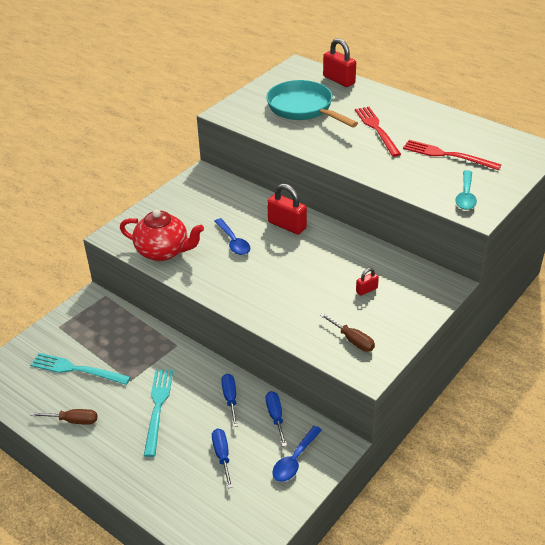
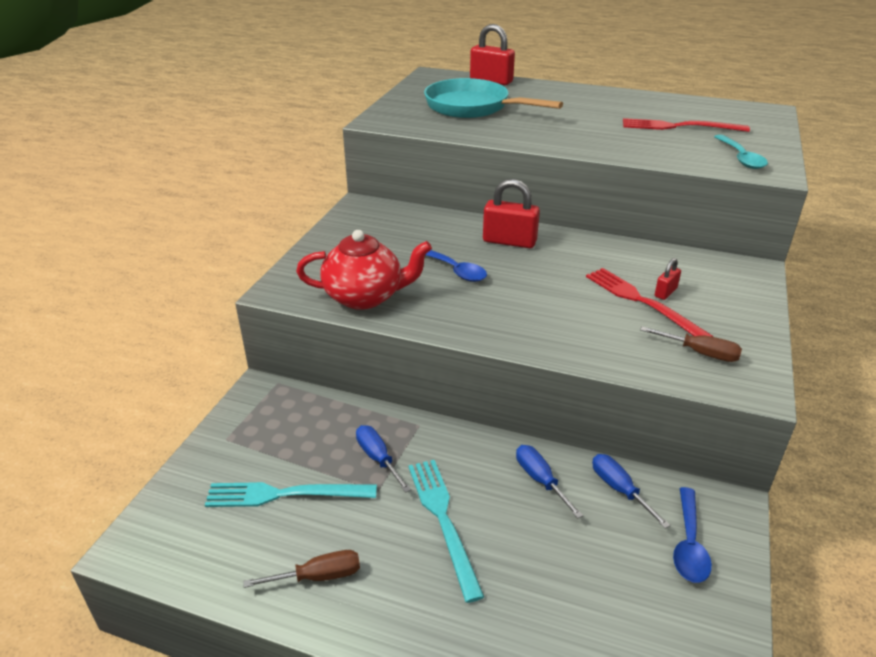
camera: 20 degrees left, 5 degrees down
(222, 456) = (584, 567): blue screwdriver -> blue screwdriver (378, 458)
(377, 129) = (576, 115): red fork -> red fork (642, 302)

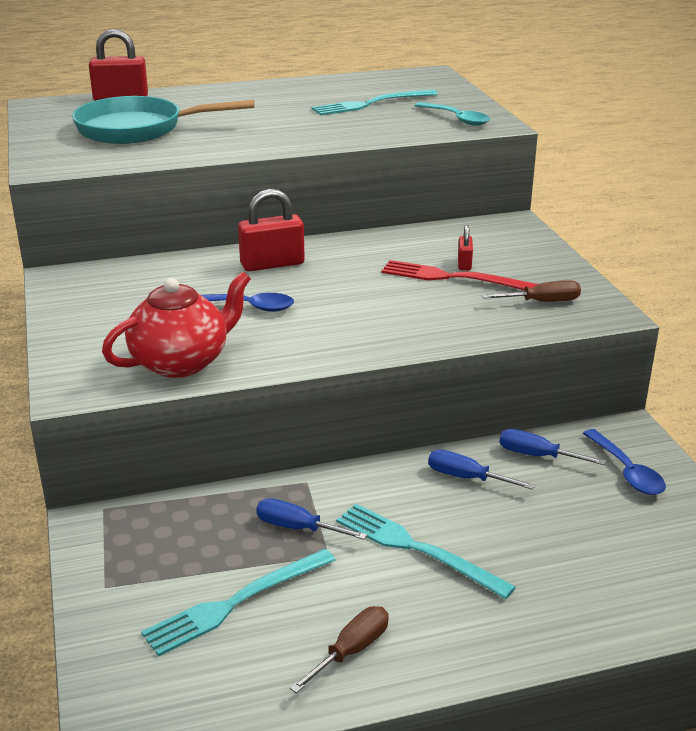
camera: 35 degrees left, 5 degrees down
(679, 126) = (371, 104): red fork -> turquoise fork

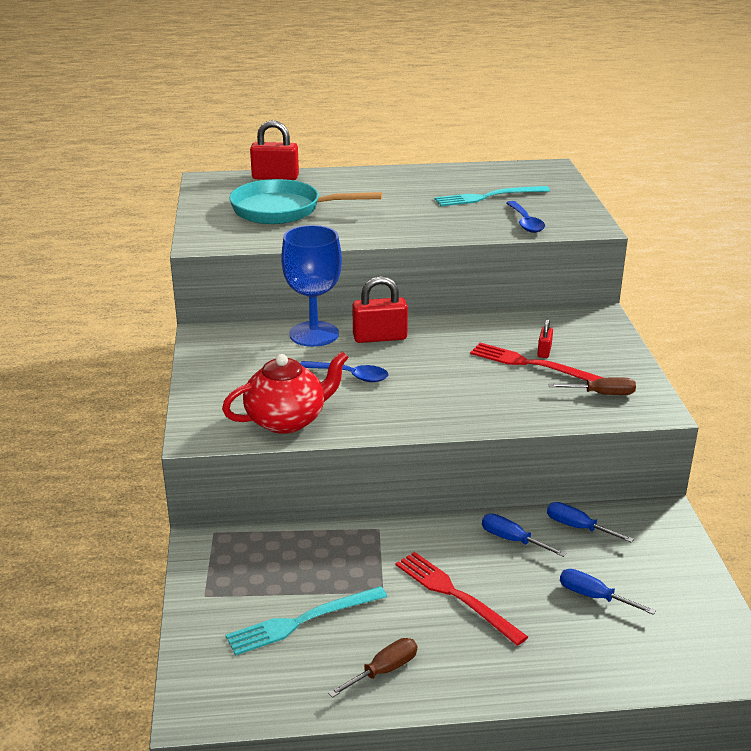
camera: 10 degrees right, 0 degrees up
(193, 266) = (314, 334): none -> blue goblet
(297, 528) = (363, 566): blue screwdriver -> blue screwdriver (594, 596)
(417, 549) = (455, 595): turquoise fork -> red fork
(456, 119) = (559, 218): turquoise spoon -> none
(627, 471) = (652, 550): blue spoon -> blue spoon (525, 223)

